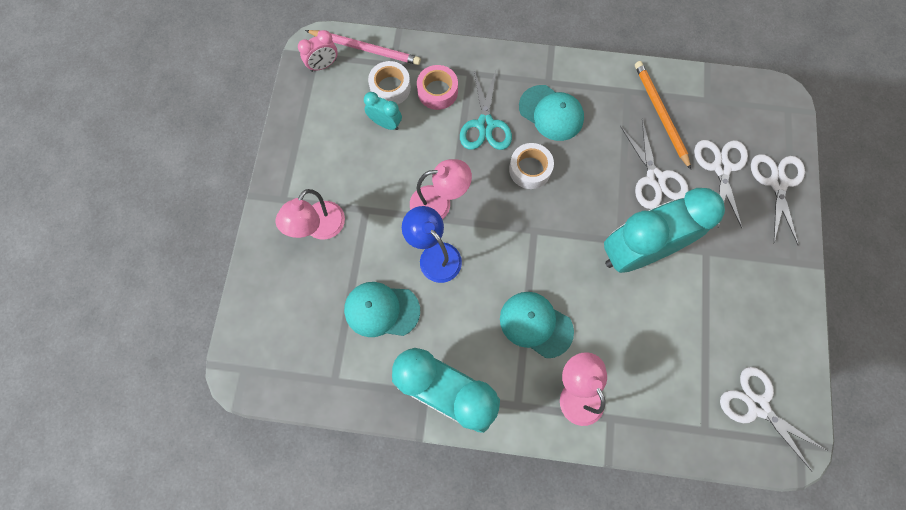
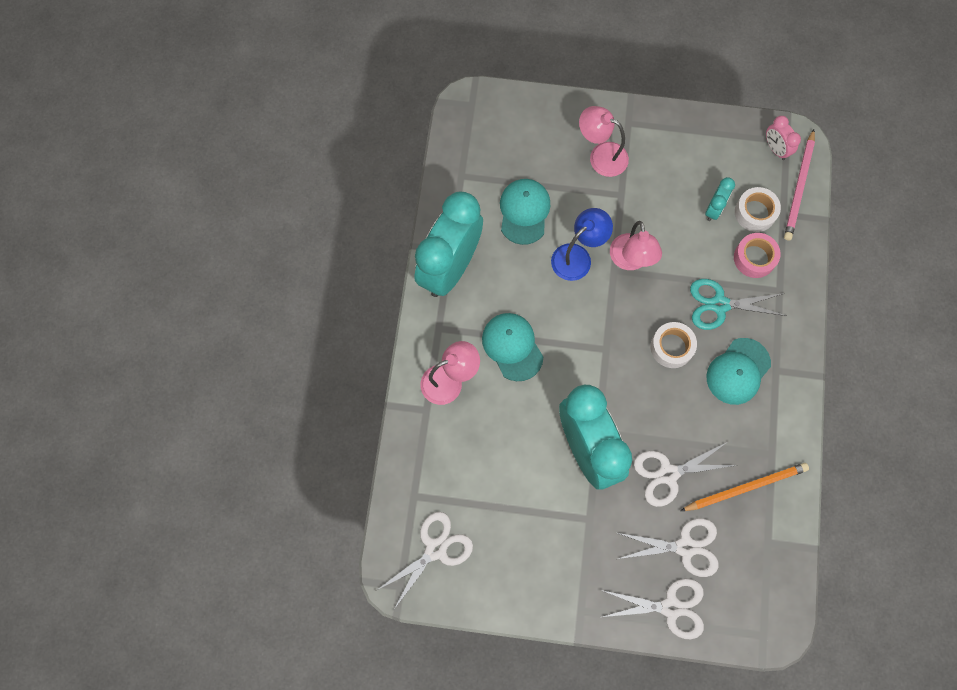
camera: 90 degrees right, 0 degrees up
(536, 324) = (512, 347): turquoise cap -> turquoise cap turned 60 degrees counterclockwise

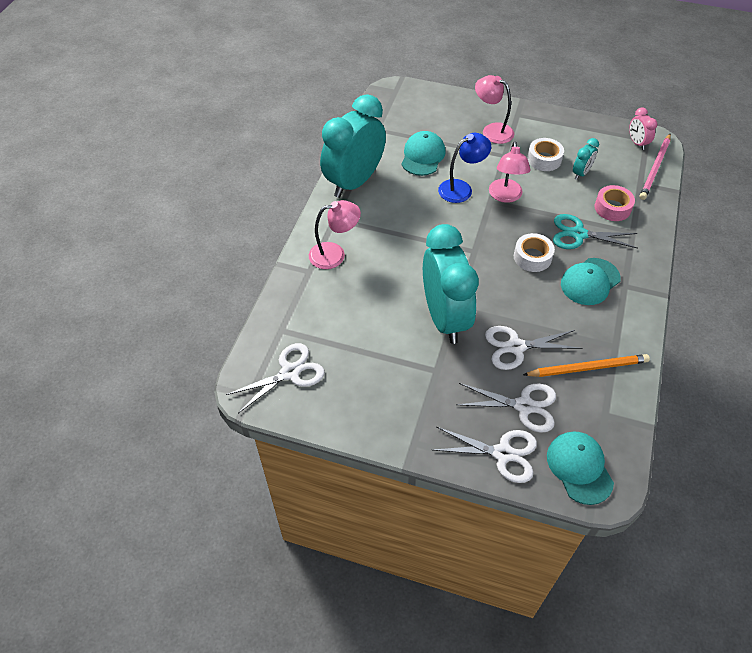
camera: 10 degrees right, 20 degrees down
(512, 347) = (393, 239): turquoise cap -> turquoise cap (579, 468)
(755, 212) = (616, 179): white tape -> white tape (544, 159)

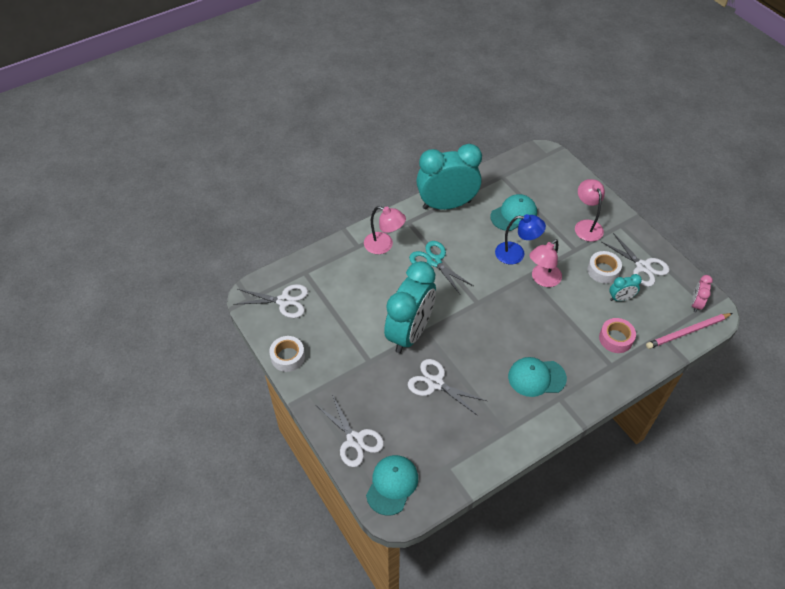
camera: 40 degrees right, 0 degrees up
(524, 406) = (399, 423): white scissors -> white scissors (642, 267)
(532, 257) = (513, 333): white tape -> white tape (288, 357)
(578, 234) = (566, 340): turquoise scissors -> turquoise scissors (434, 261)
(588, 368) = (468, 431): orange pencil -> none

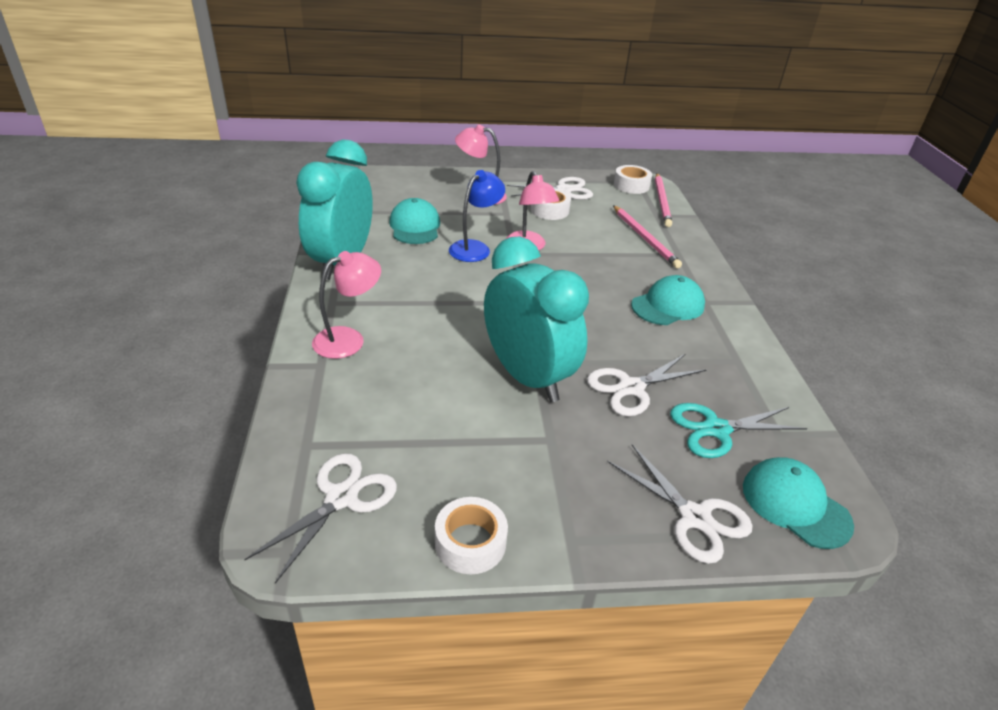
camera: 65 degrees left, 15 degrees down
(354, 440) = (694, 517): white scissors -> white scissors turned 60 degrees clockwise
(434, 261) = (424, 308): turquoise scissors -> turquoise scissors (716, 429)
(536, 377) = (668, 305): turquoise cap -> turquoise cap turned 150 degrees counterclockwise
(615, 339) = (645, 238): pink tape -> pink pencil
(620, 298) = (594, 216): turquoise clock -> none
(695, 304) = (631, 185): pink clock -> white tape

